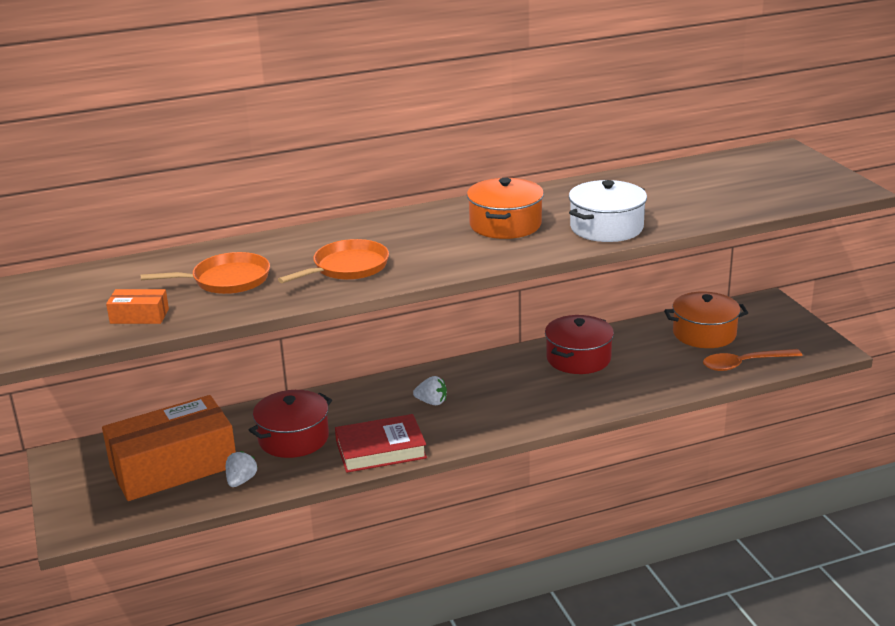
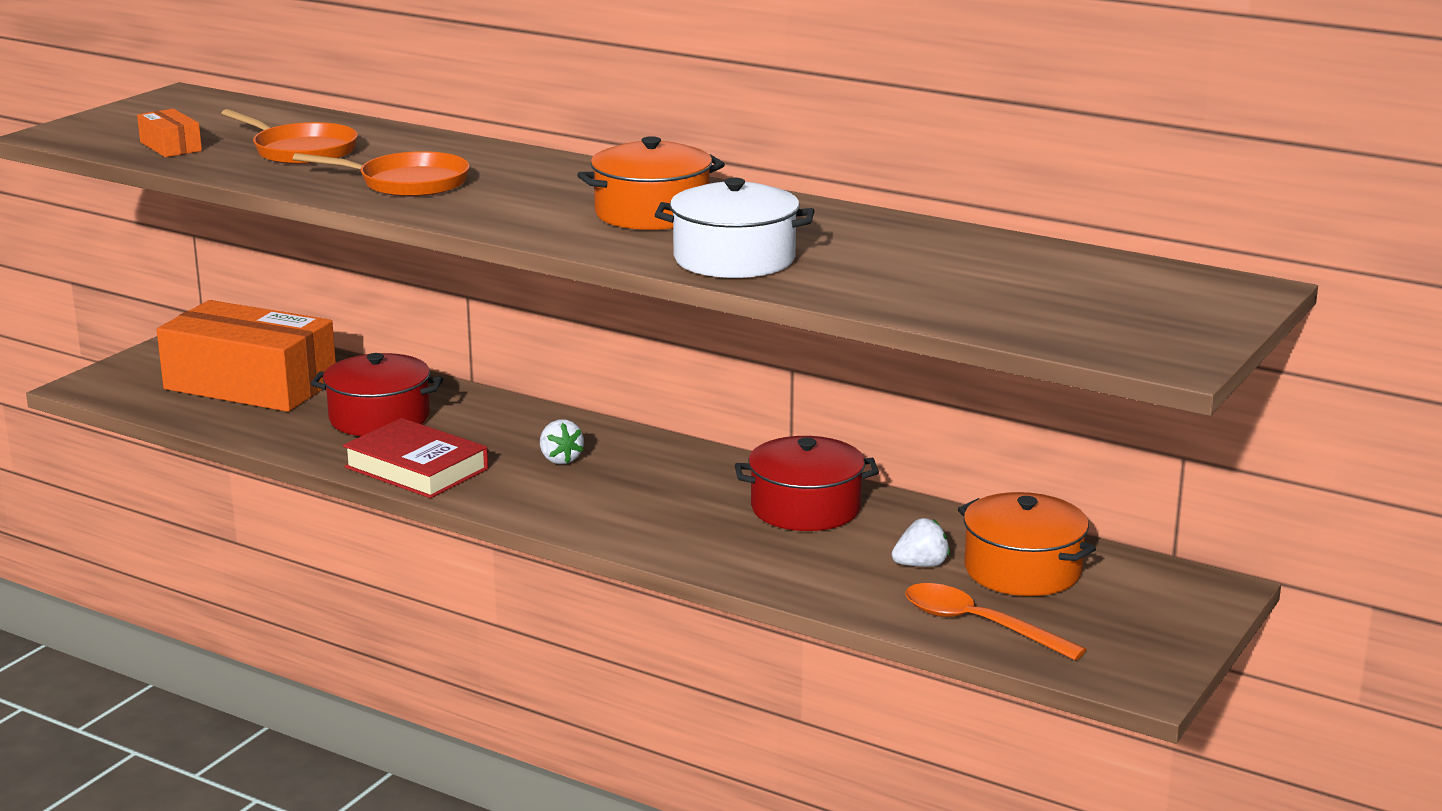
camera: 50 degrees right, 5 degrees down
(241, 481) = (263, 424): white strawberry -> white strawberry (921, 565)

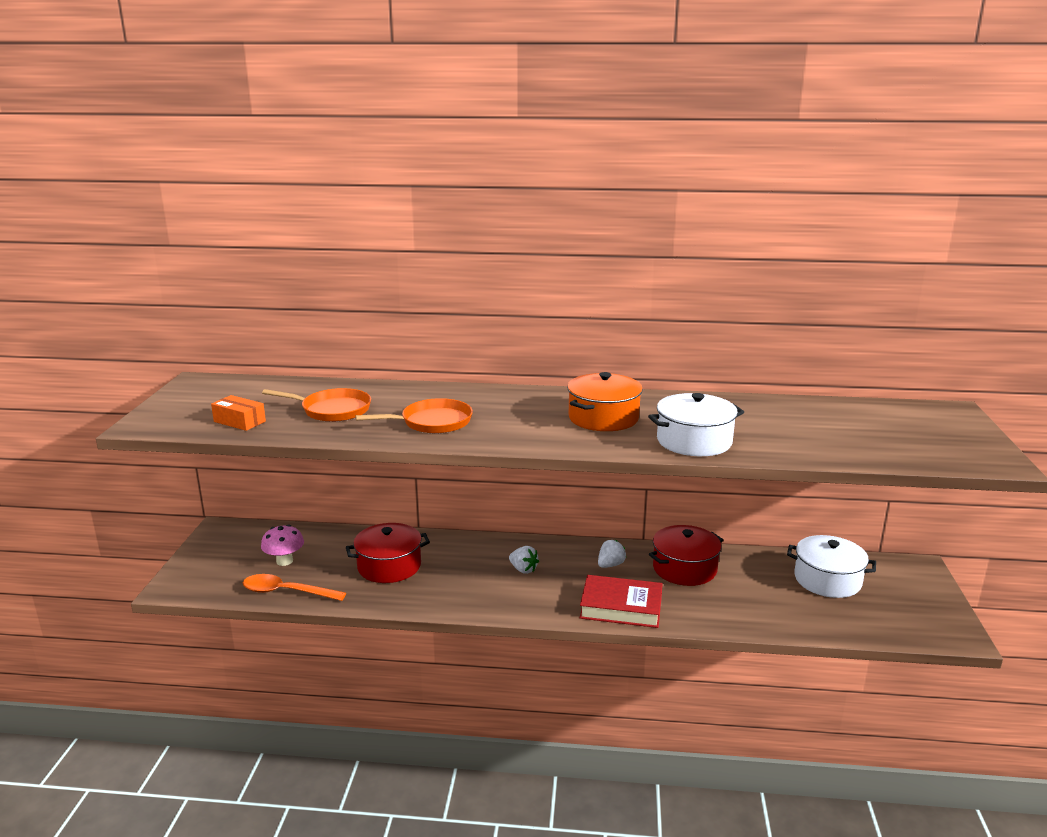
camera: 25 degrees left, 0 degrees up
(250, 385) = (284, 561): orange box -> pink mushroom
(416, 468) = (447, 597): red book -> red book (621, 607)
(921, 565) = (779, 590): white strawberry -> white strawberry (610, 565)
(978, 625) = (848, 622): orange spoon -> orange spoon (286, 592)
(1022, 570) = (827, 580): orange pot -> white pot

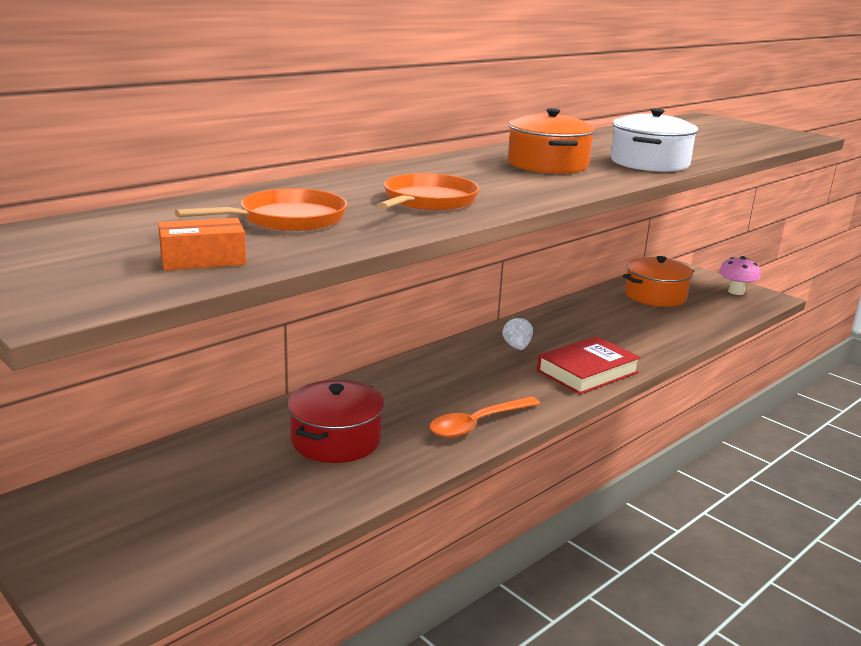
camera: 50 degrees left, 0 degrees up
(284, 561) = (200, 497): pink mushroom -> pink mushroom (736, 292)
(286, 592) = (274, 524): orange spoon -> orange spoon (477, 424)
(523, 569) = (462, 382): white strawberry -> none
(684, 568) = (568, 326): red pot -> none
(827, 580) = (655, 296): white pot -> orange pot

